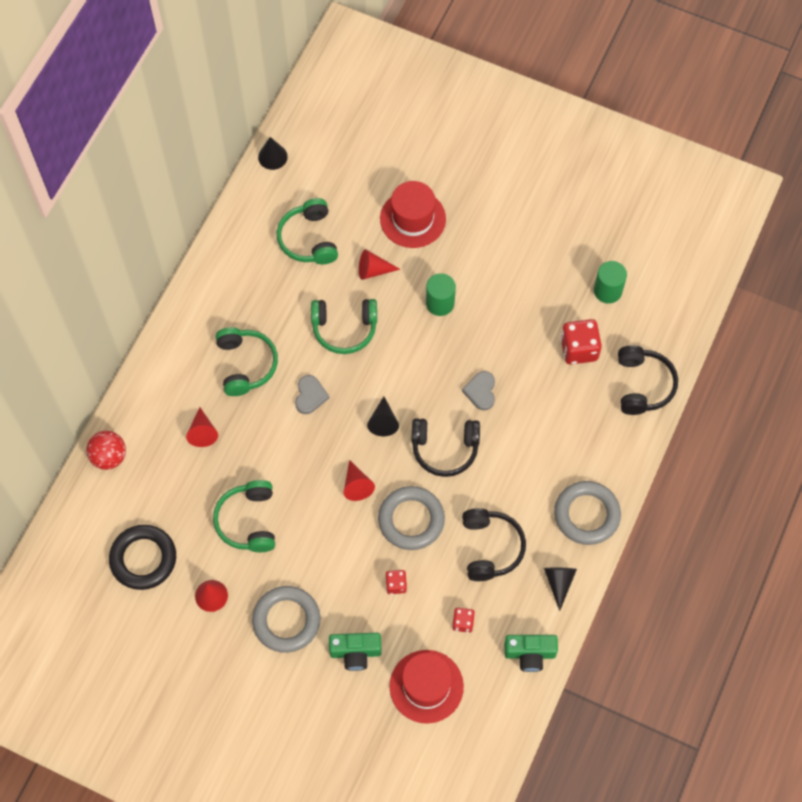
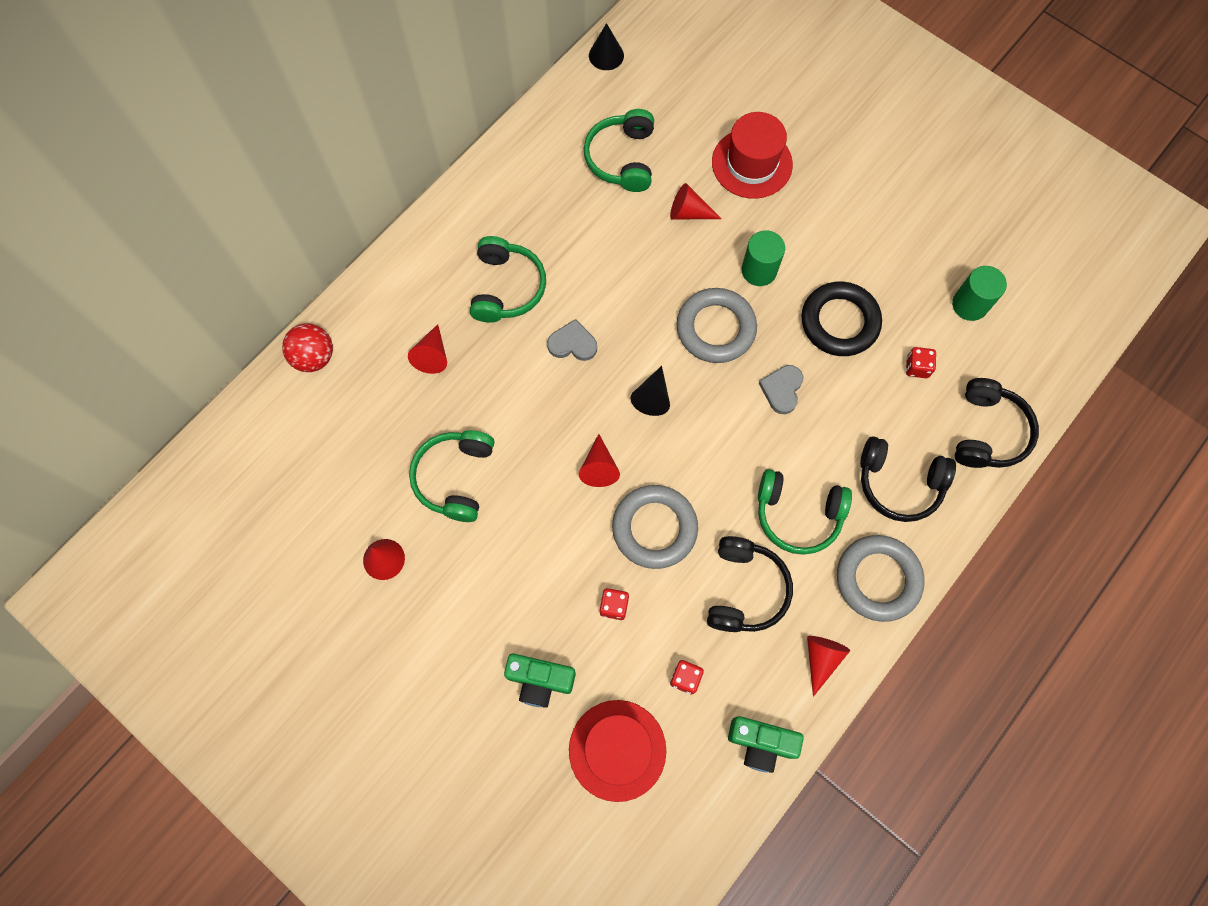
camera: 15 degrees right, 5 degrees up
(143, 559) = (316, 492): black ring -> black ring (839, 322)
(286, 620) = (466, 616): grey ring -> grey ring (715, 328)
(310, 396) = (572, 343): grey heart -> grey heart turned 105 degrees counterclockwise
(344, 329) = (635, 273): green headphones -> green headphones (798, 515)
(445, 449) = (719, 450): black headphones -> black headphones (899, 483)
(559, 583) = (821, 659): black cone -> red cone
(579, 349) = (917, 367): red dice -> red dice, size x0.55

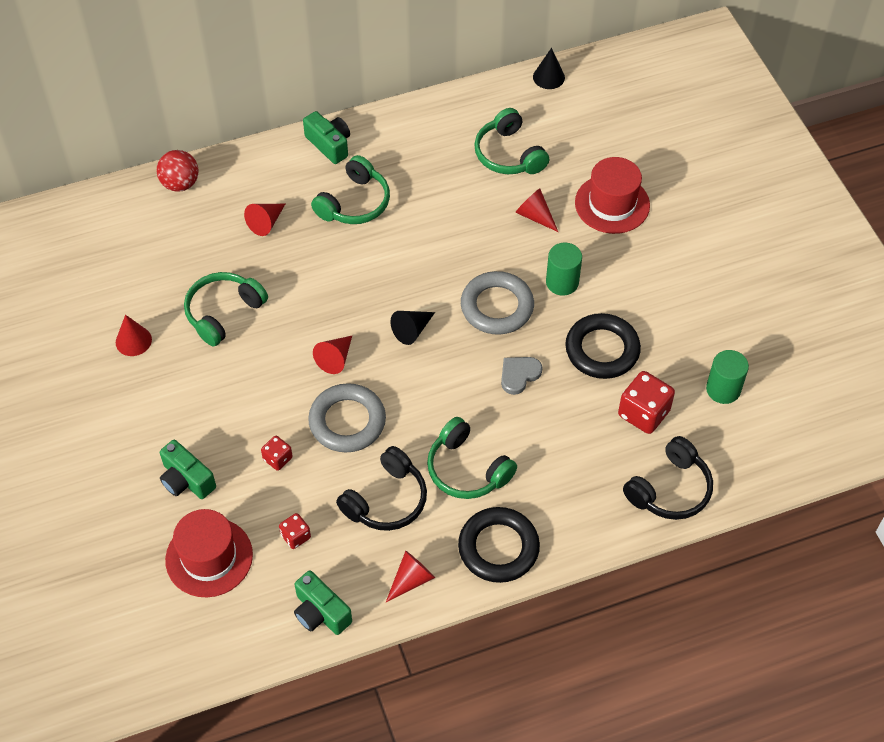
camera: 30 degrees right, 15 degrees down
(439, 235) = (329, 144): none -> green camera
(572, 343) = (377, 264): grey heart -> none
(622, 159) = (508, 154): green headphones -> green headphones turned 60 degrees counterclockwise
(878, 579) = (498, 548): grey ring -> black ring
(899, 483) = (566, 489): black headphones -> none
(917, 367) = (643, 413): red dice -> red dice, size x1.82

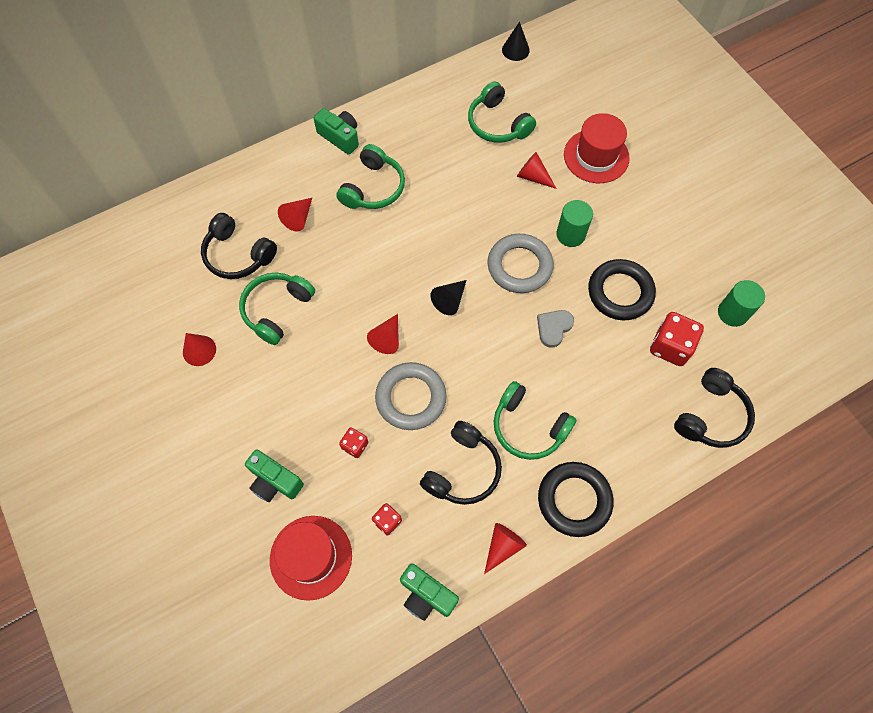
camera: 10 degrees left, 10 degrees up
(180, 184) = (214, 192): red ball -> none
(193, 251) = (238, 255): none -> black headphones

